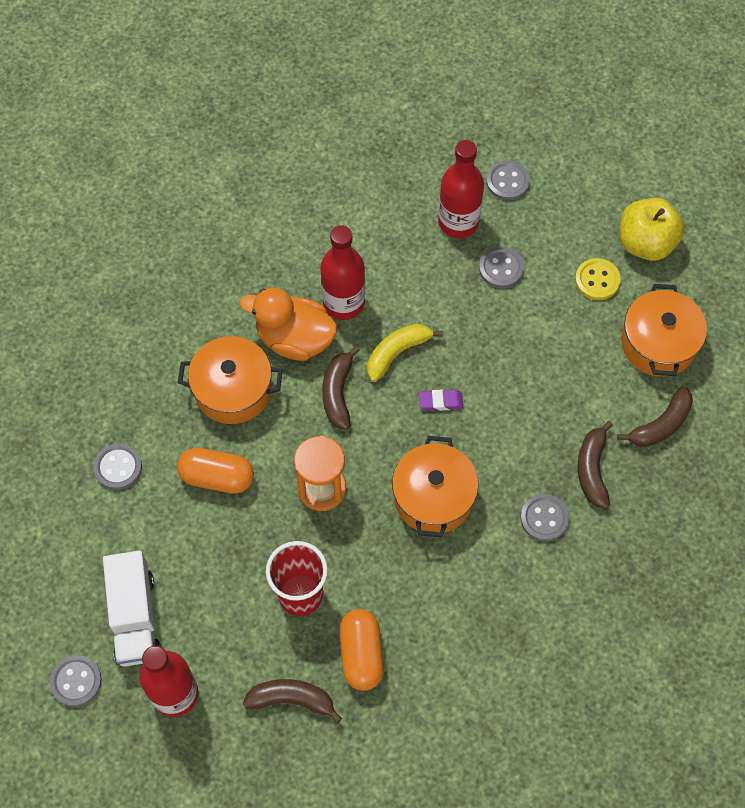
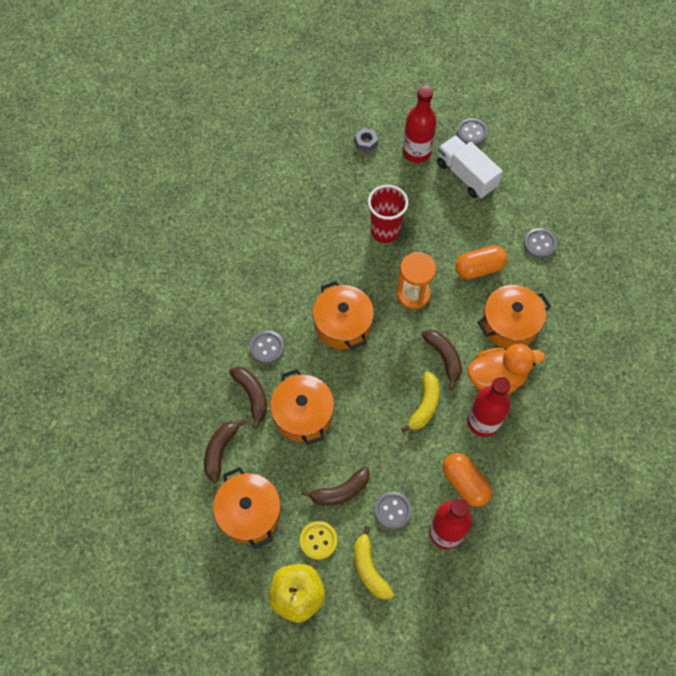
camera: 150 degrees right, 0 degrees up
(235, 753) = (366, 143): none -> grey nut
(292, 699) = (353, 179): brown banana -> brown banana (340, 491)
(361, 654) = (331, 219): orange capsule -> orange capsule (465, 483)
(440, 401) = (375, 387): purple eraser -> none
(507, 181) = (431, 590): grey button -> none
(543, 416) = (303, 414): none -> orange pot
(558, 230) = (369, 568): none -> yellow banana

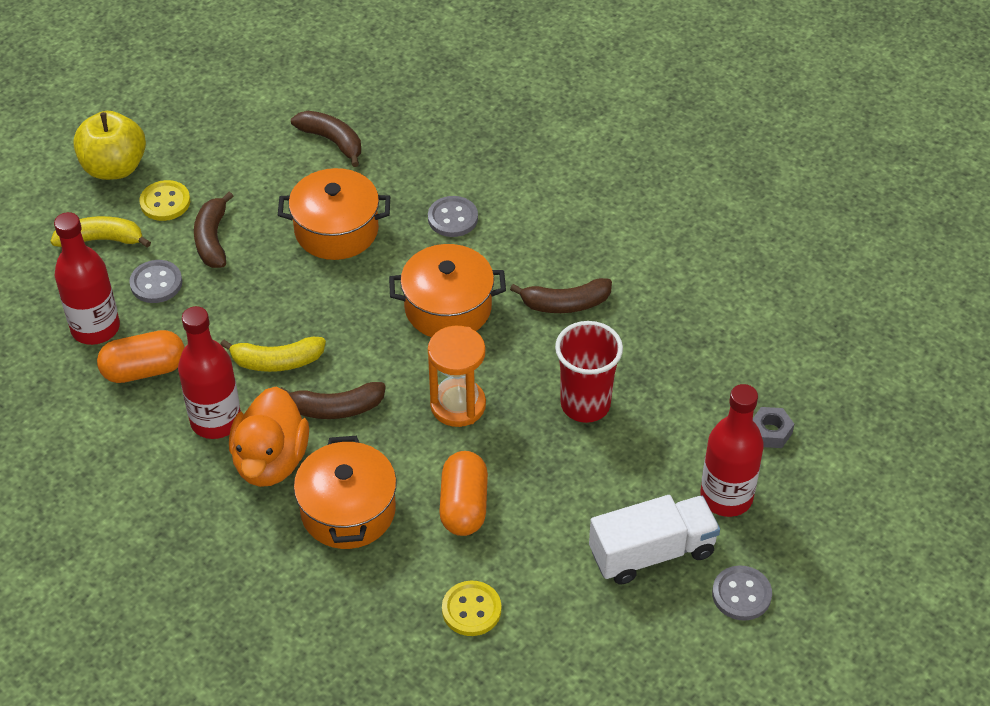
camera: 110 degrees right, 15 degrees down
(249, 513) = (238, 149): orange pot -> none
(252, 395) = (391, 187): brown banana -> brown banana (565, 304)
(424, 405) = (277, 361): yellow banana -> yellow banana turned 45 degrees counterclockwise
(539, 244) = (471, 610): grey button -> yellow button

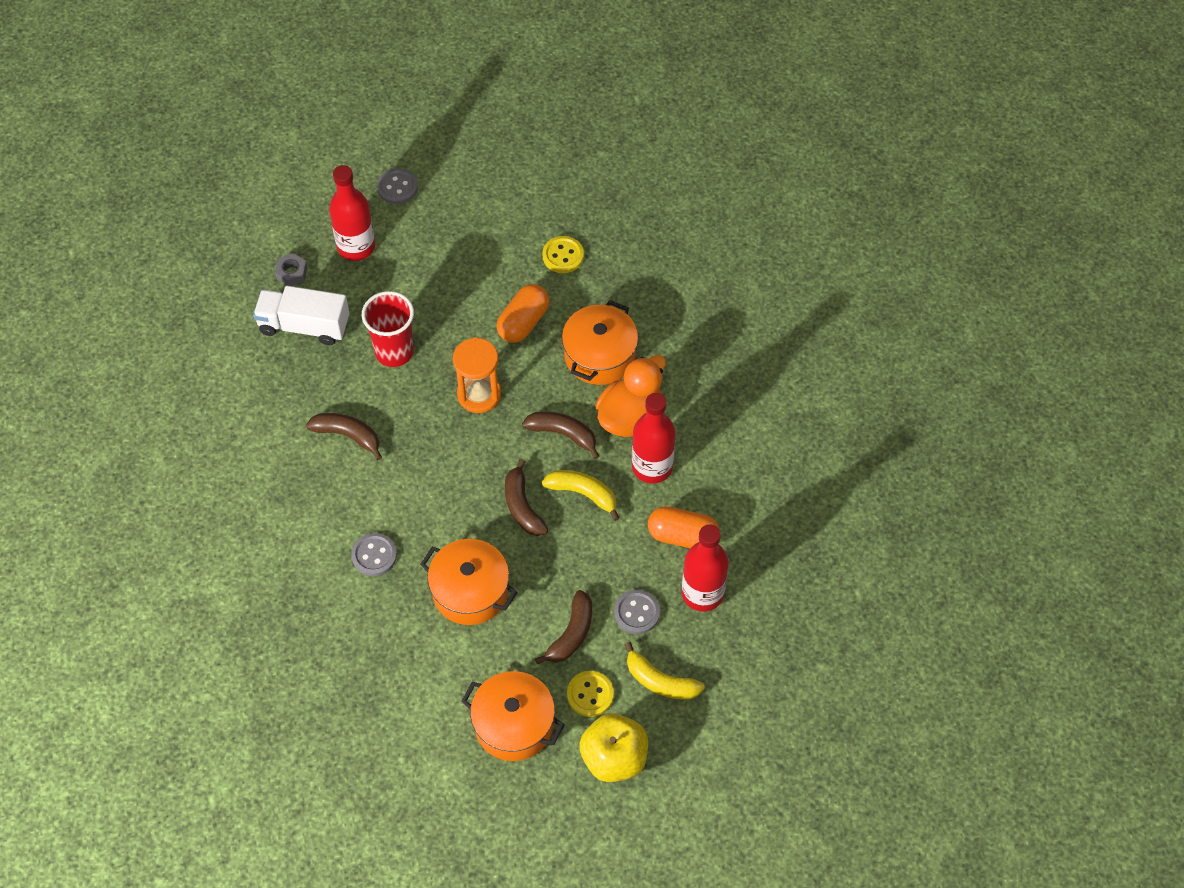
camera: 150 degrees left, 10 degrees up
(332, 141) = (417, 689): brown banana -> brown banana (522, 506)
(448, 308) = (433, 476): orange pot -> orange pot (514, 725)
(652, 552) = (429, 236): white truck -> white truck (304, 326)

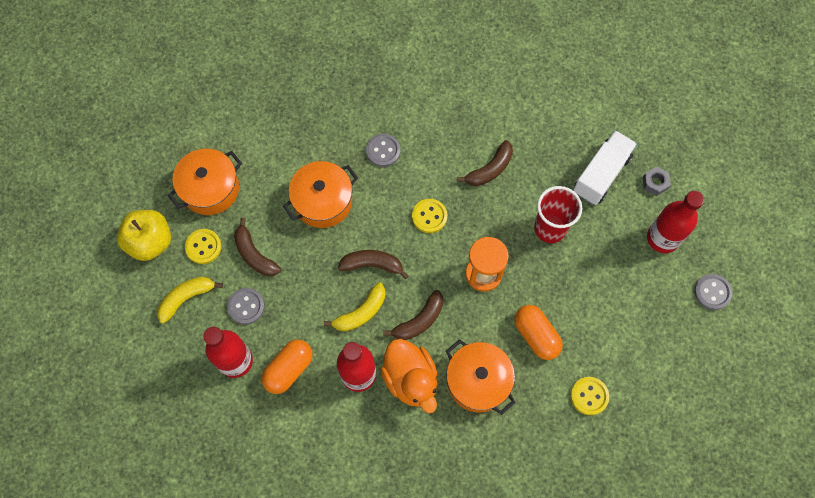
camera: 115 degrees right, 10 degrees up
(436, 473) = (429, 216): none -> yellow button

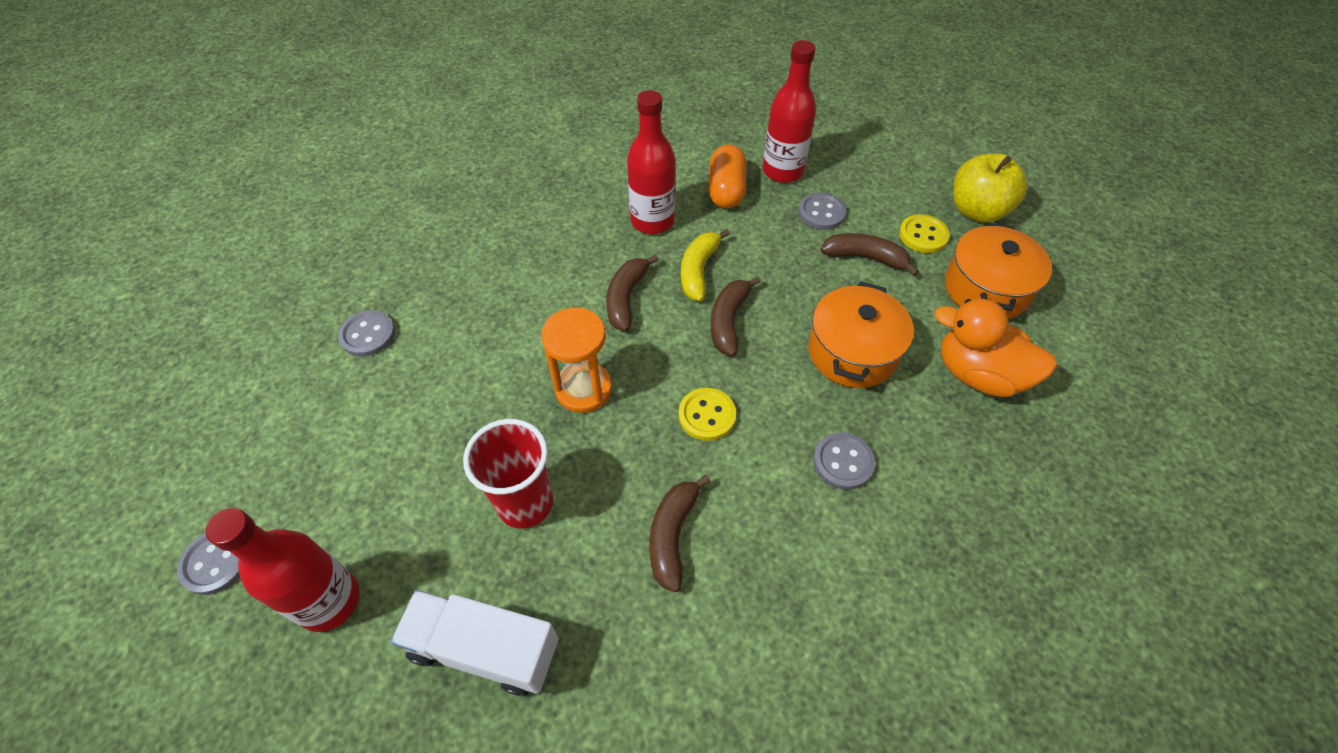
camera: 145 degrees right, 15 degrees down
(186, 298) = (884, 189): yellow banana -> none
(372, 265) = (729, 321): brown banana -> brown banana turned 135 degrees clockwise
(410, 379) = (594, 245): orange duck -> orange duck (978, 374)
(478, 381) = (516, 280): orange pot -> none
(536, 335) = (470, 360): orange capsule -> none
(589, 396) = (368, 335): yellow button -> grey button
(601, 174) = (484, 649): white truck -> white truck turned 105 degrees clockwise
(655, 183) = (377, 698): grey nut -> none

